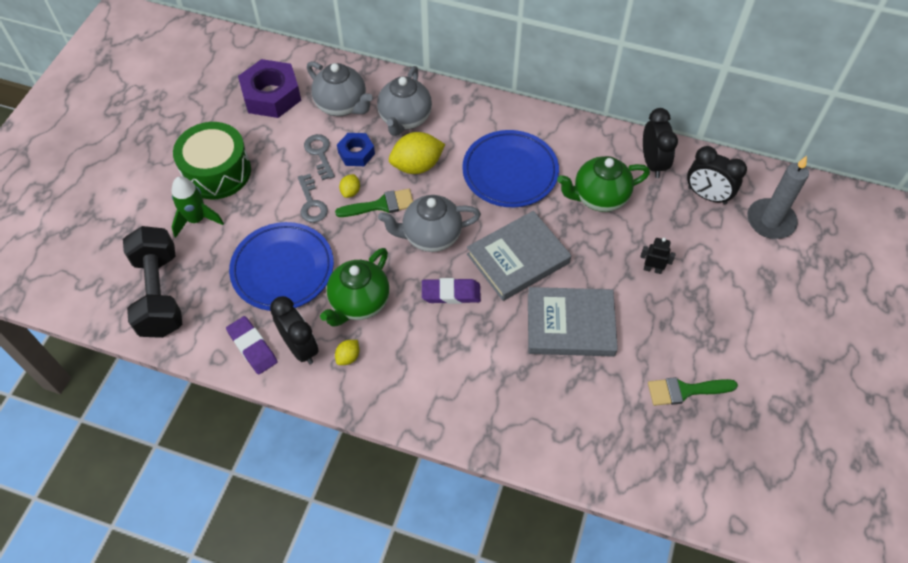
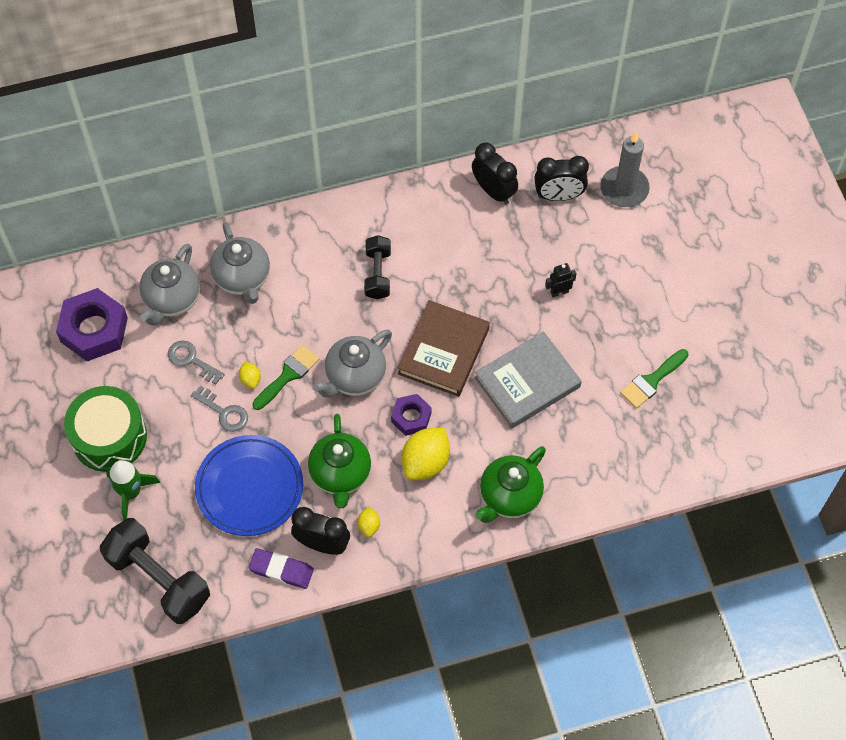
camera: 35 degrees left, 5 degrees up
(342, 105) = (172, 300): grey teapot -> grey teapot turned 105 degrees clockwise
(356, 153) = (225, 339): blue nut -> none
(417, 166) = (290, 318): yellow lemon -> yellow lemon (425, 462)
(451, 293) = (411, 417): purple eraser -> purple nut
(510, 172) = (377, 274): blue plate -> black dumbbell
(518, 258) = (443, 351): grey book -> brown book
(599, 197) = (471, 252): green teapot -> green teapot (509, 497)

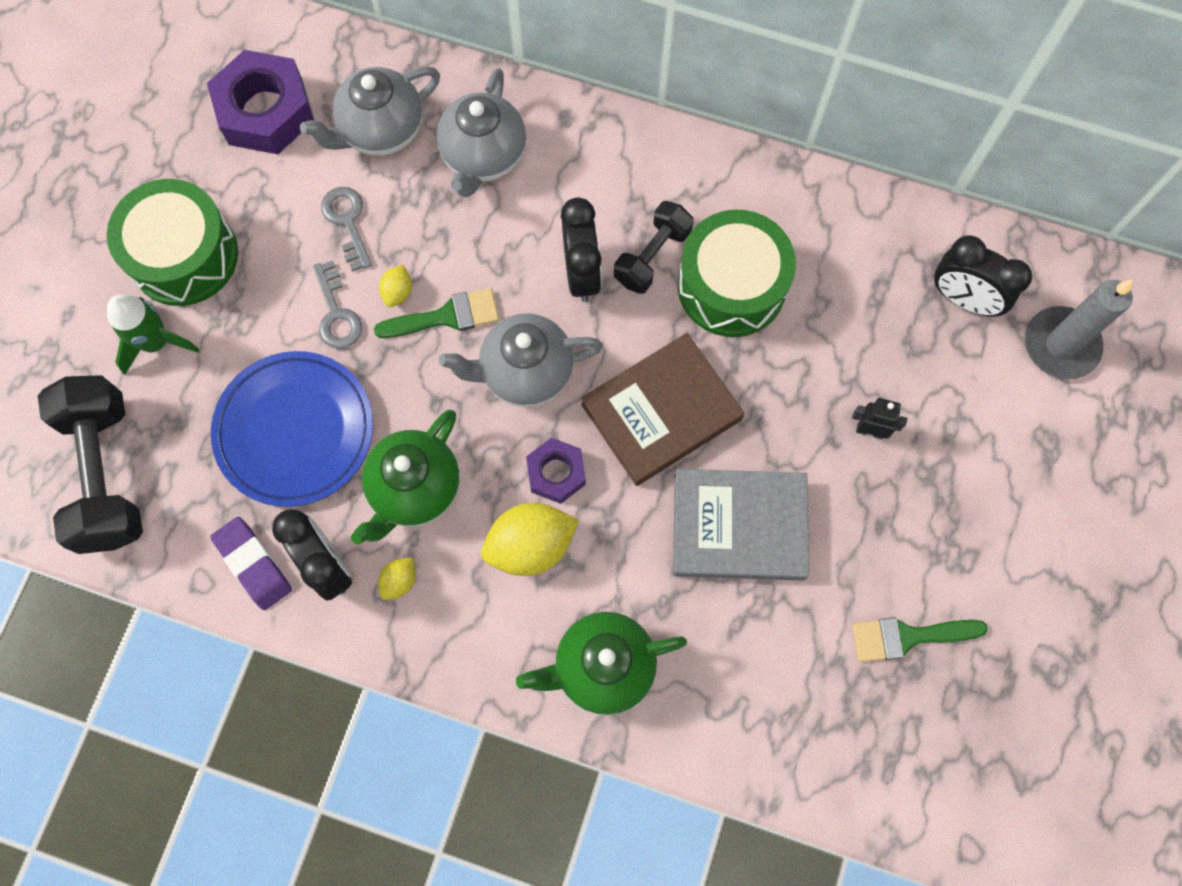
camera: 35 degrees right, 10 degrees up
(432, 263) = (731, 286): none -> green drum
(493, 191) = (880, 239): black clock -> black clock (581, 273)

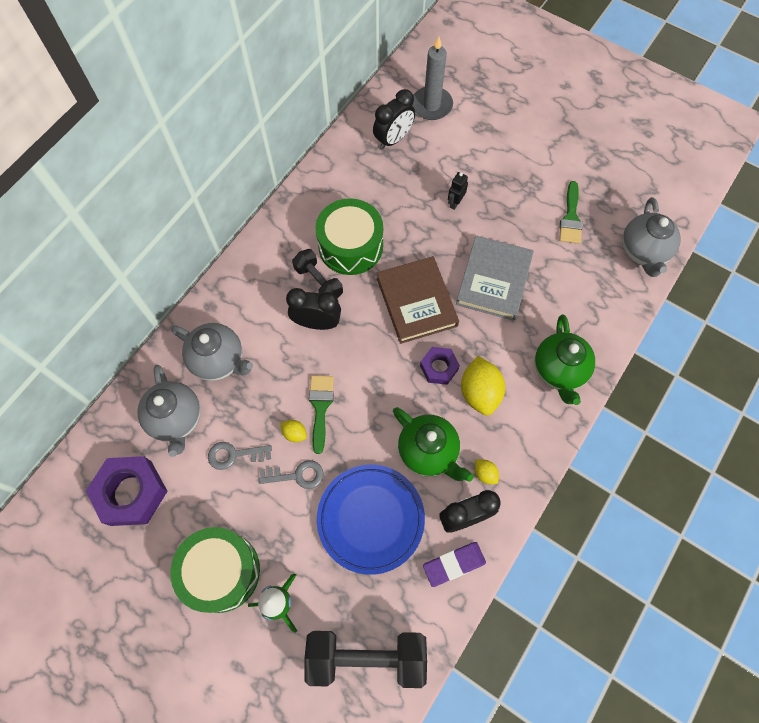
camera: 75 degrees left, 5 degrees down
(525, 372) = (371, 370): grey teapot -> grey teapot (643, 252)

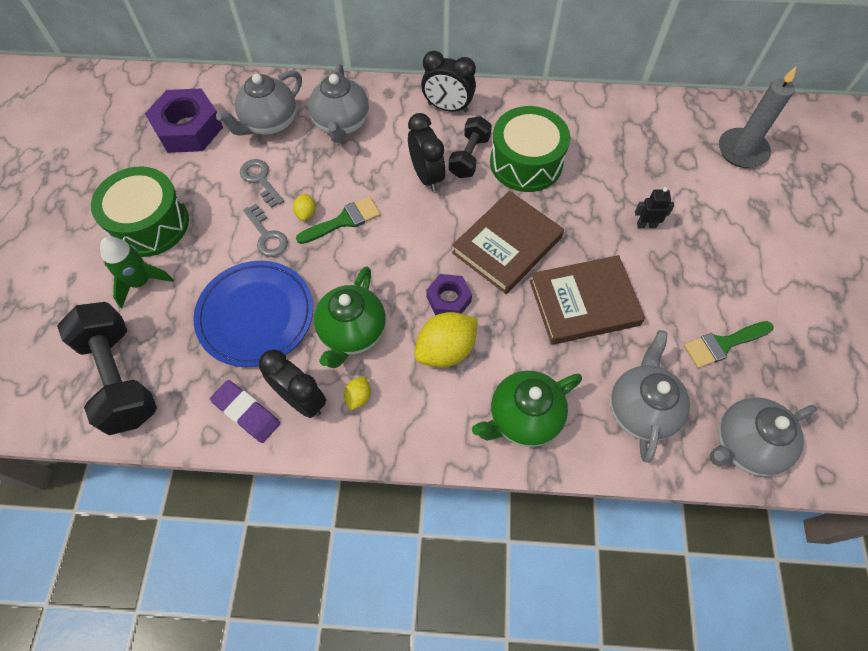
camera: 60 degrees right, 5 degrees down
(393, 139) = (672, 139): black clock -> black clock (447, 107)
(493, 280) = (584, 303): grey book -> brown book
(590, 295) = (640, 409): none -> grey teapot

